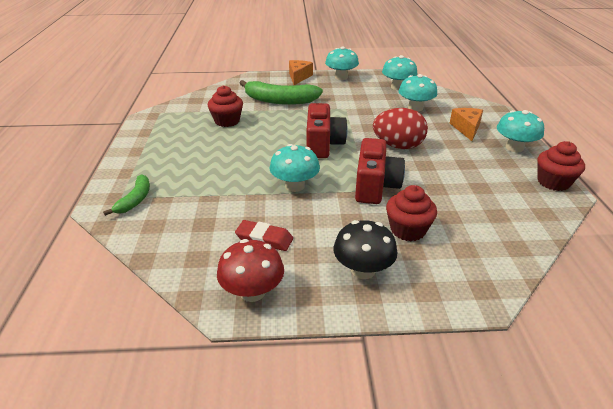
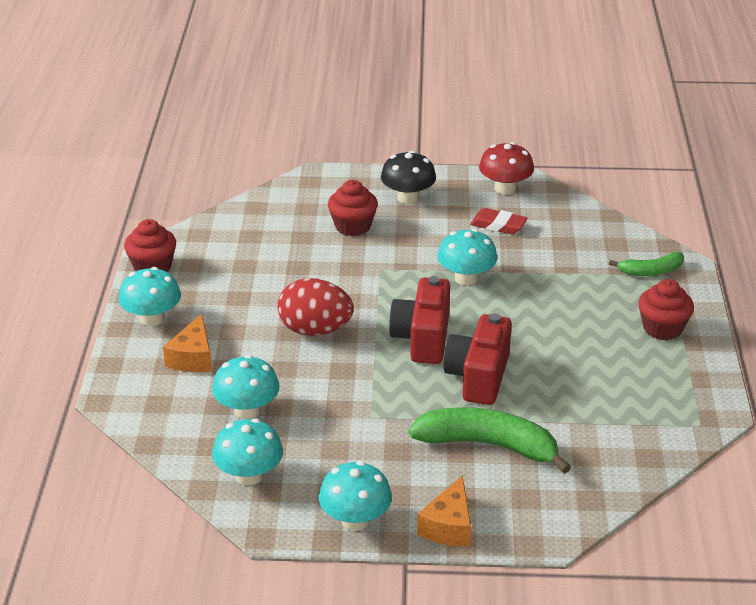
camera: 175 degrees left, 0 degrees up
(135, 200) = (651, 271): green banana -> green banana turned 120 degrees counterclockwise
(227, 121) = (575, 395): red cupcake -> red cupcake (662, 328)
(375, 186) = (369, 273): red camera -> red camera (478, 377)

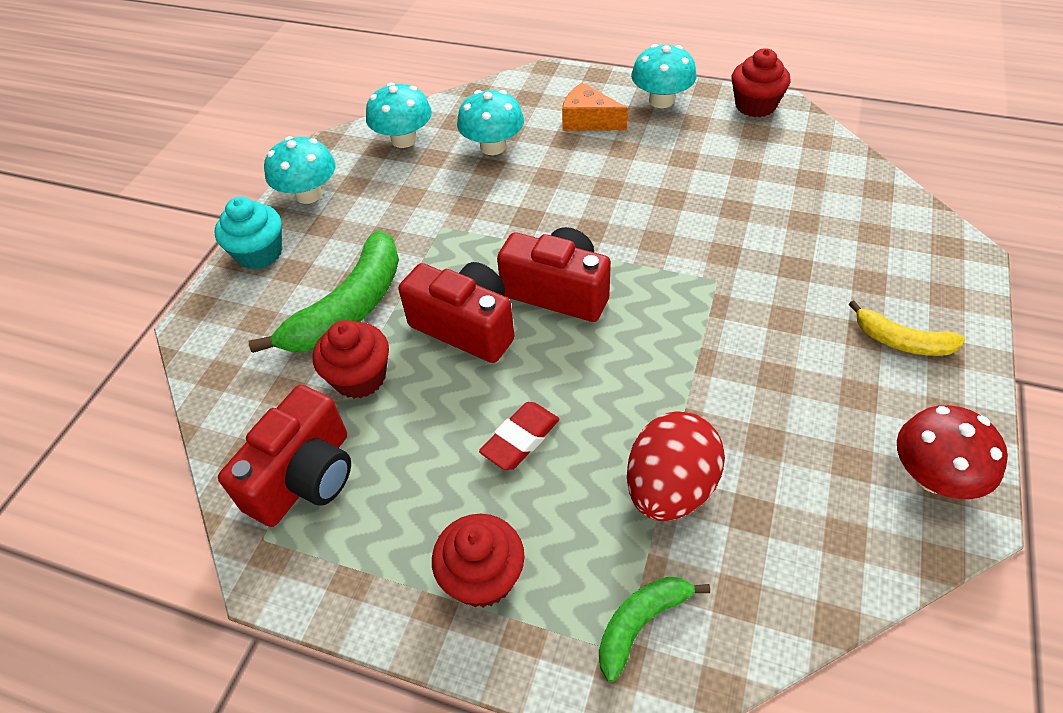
camera: 110 degrees right, 15 degrees up
(315, 330) = (605, 206): red egg -> red egg (670, 488)
(352, 226) = (824, 270): red cupcake -> red cupcake (360, 377)
(408, 198) = (901, 341): black mushroom -> yellow banana
(449, 526) = (259, 253): orange cheese -> turquoise cupcake
(466, 278) = (676, 362): turquoise mushroom -> none
(498, 225) = (813, 435): red eraser -> red eraser (520, 439)
(646, 420) = (305, 477): none -> red camera
(651, 271) = (641, 623): green banana -> green banana turned 45 degrees clockwise

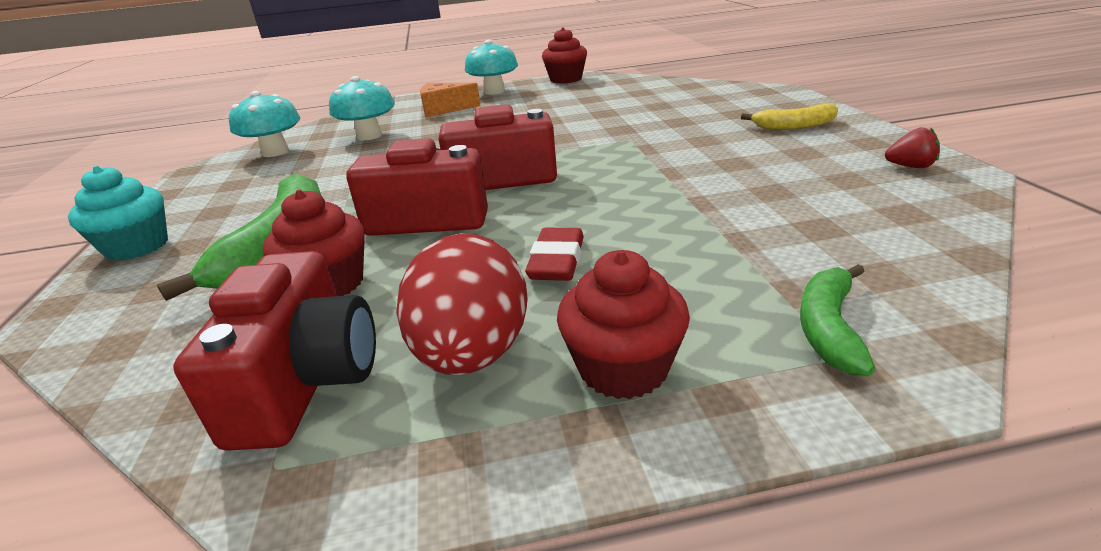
camera: 30 degrees left, 20 degrees down
(309, 194) = (184, 200): turquoise mushroom -> none
(670, 488) = (733, 239): red egg -> red egg (472, 354)
(933, 476) = (910, 166): red mushroom -> red strawberry

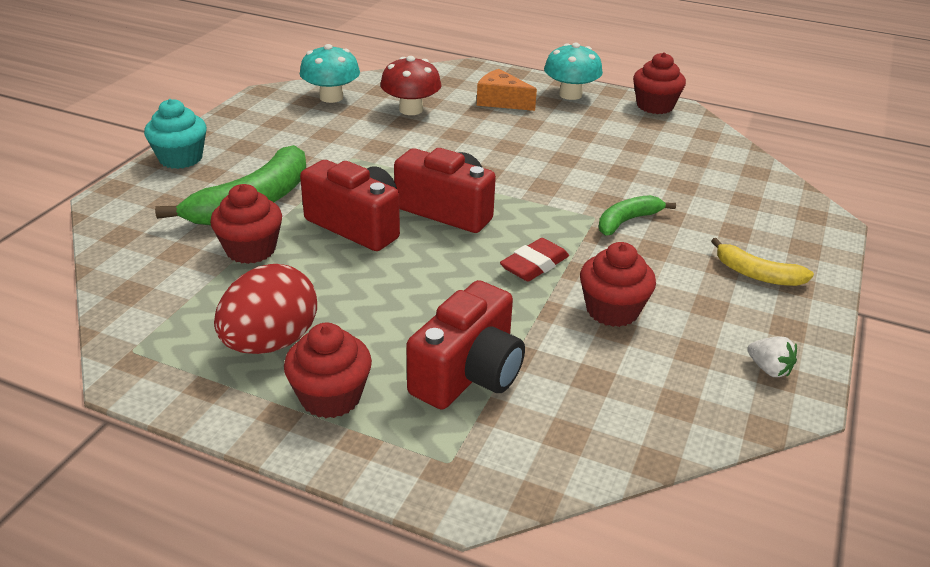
camera: 30 degrees right, 5 degrees up
(306, 382) = (182, 312): red camera -> red camera (468, 374)
(369, 136) = (411, 110): turquoise mushroom -> red mushroom
(557, 261) = (389, 306): red eraser -> red eraser (534, 265)
(746, 182) = (612, 310): none -> red cupcake
(828, 328) = (472, 444): green banana -> green banana (627, 221)
(910, 166) = (769, 369): red strawberry -> white strawberry

